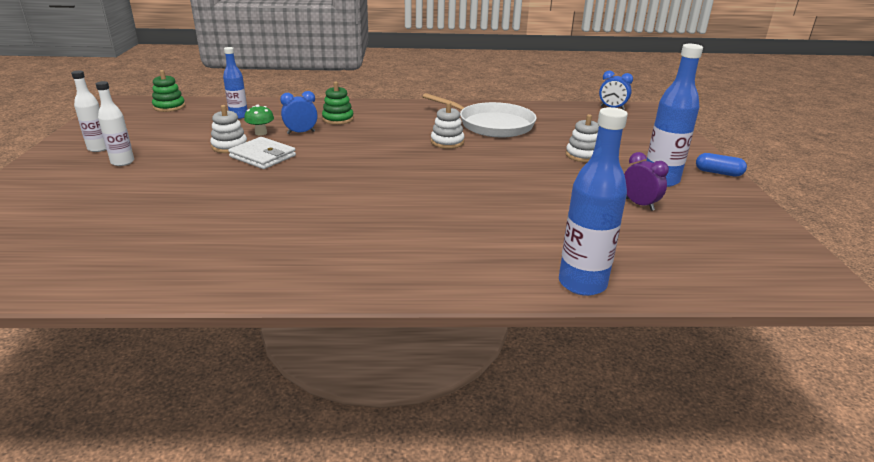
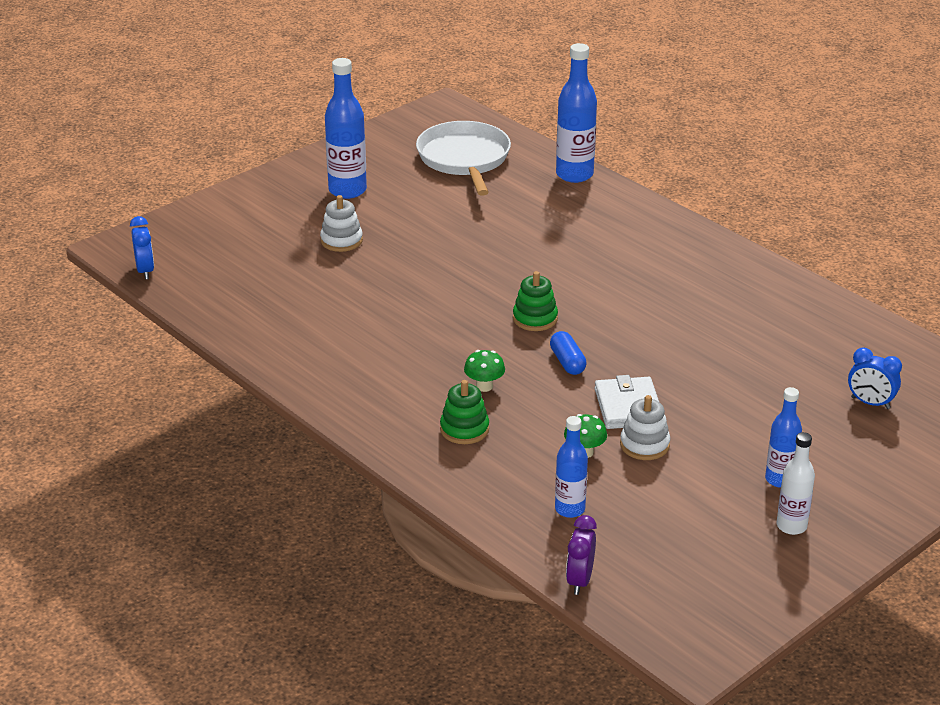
camera: 130 degrees left, 5 degrees up
(122, 162) = (779, 479): white bottle -> blue bottle
(169, 107) = (636, 594): green stacking toy -> green stacking toy (535, 318)
(301, 132) = (540, 427): blue clock -> blue clock (870, 403)
(359, 134) = (484, 386): none -> green mushroom
(447, 142) = (421, 323): white stacking toy -> none
(492, 125) = (324, 321): white pan -> white pan (464, 159)
(639, 204) = (417, 187): purple clock -> purple clock (580, 580)
(718, 173) = (288, 171): blue capsule -> blue capsule (567, 362)

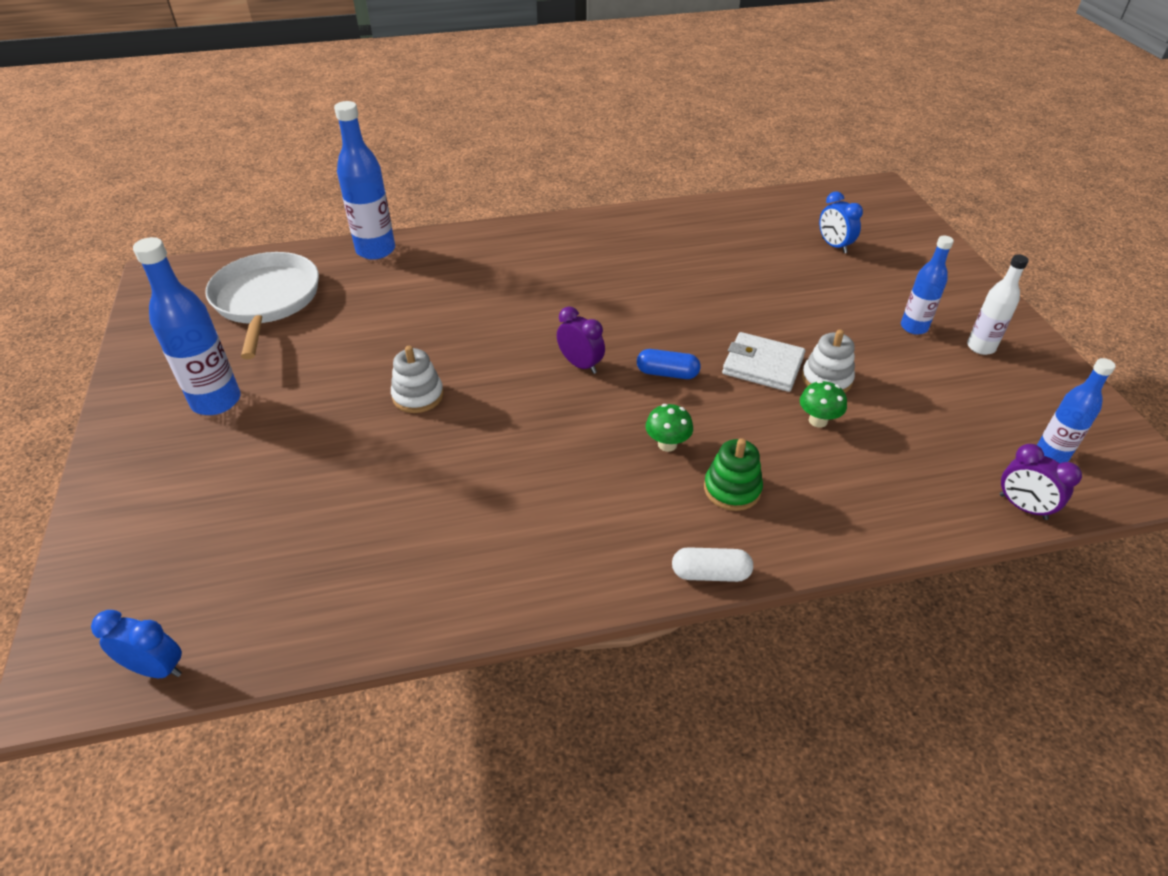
camera: 60 degrees left, 10 degrees up
(341, 240) = (305, 445): white stacking toy -> white stacking toy (418, 396)
(374, 441) = (710, 573): none -> white capsule
(464, 159) = (266, 300): white pan -> white pan turned 60 degrees clockwise
(535, 318) = (580, 365): green stacking toy -> purple clock
(570, 509) = (905, 467): blue bottle -> blue bottle (1051, 454)
(870, 403) = (834, 246): blue clock -> blue clock turned 90 degrees clockwise

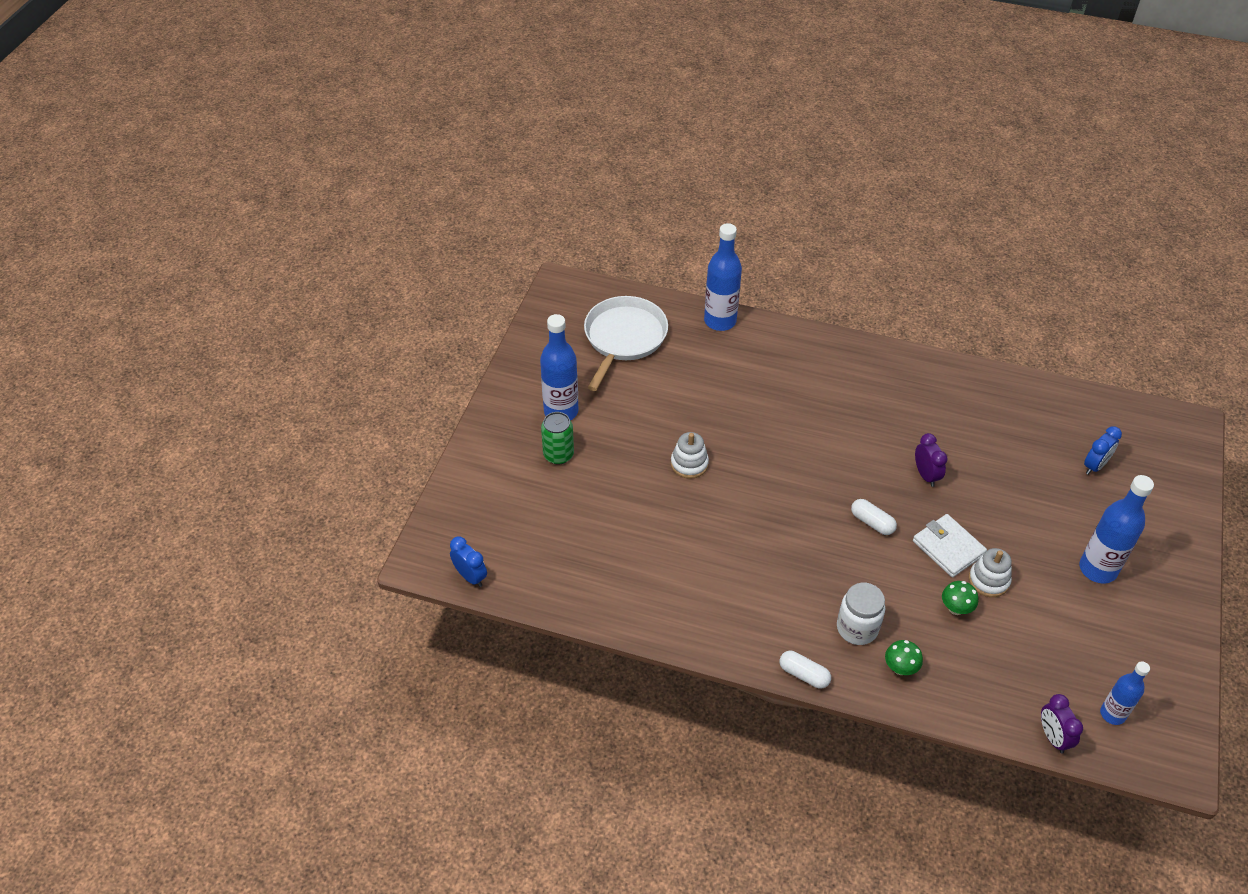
camera: 30 degrees right, 5 degrees up
(234, 451) = (558, 455): none -> green can
(580, 365) = (814, 488): purple clock -> purple clock (925, 475)
(667, 373) = (872, 522): blue capsule -> white capsule
(667, 444) = (835, 576): green mushroom -> green mushroom (900, 668)
(732, 489) = (857, 628): green stacking toy -> white jar
(834, 246) = (1094, 466): blue clock -> blue clock turned 135 degrees counterclockwise
(914, 327) = (1097, 569): blue bottle -> blue bottle, size x1.62
(981, 347) = (1139, 610): white bottle -> none

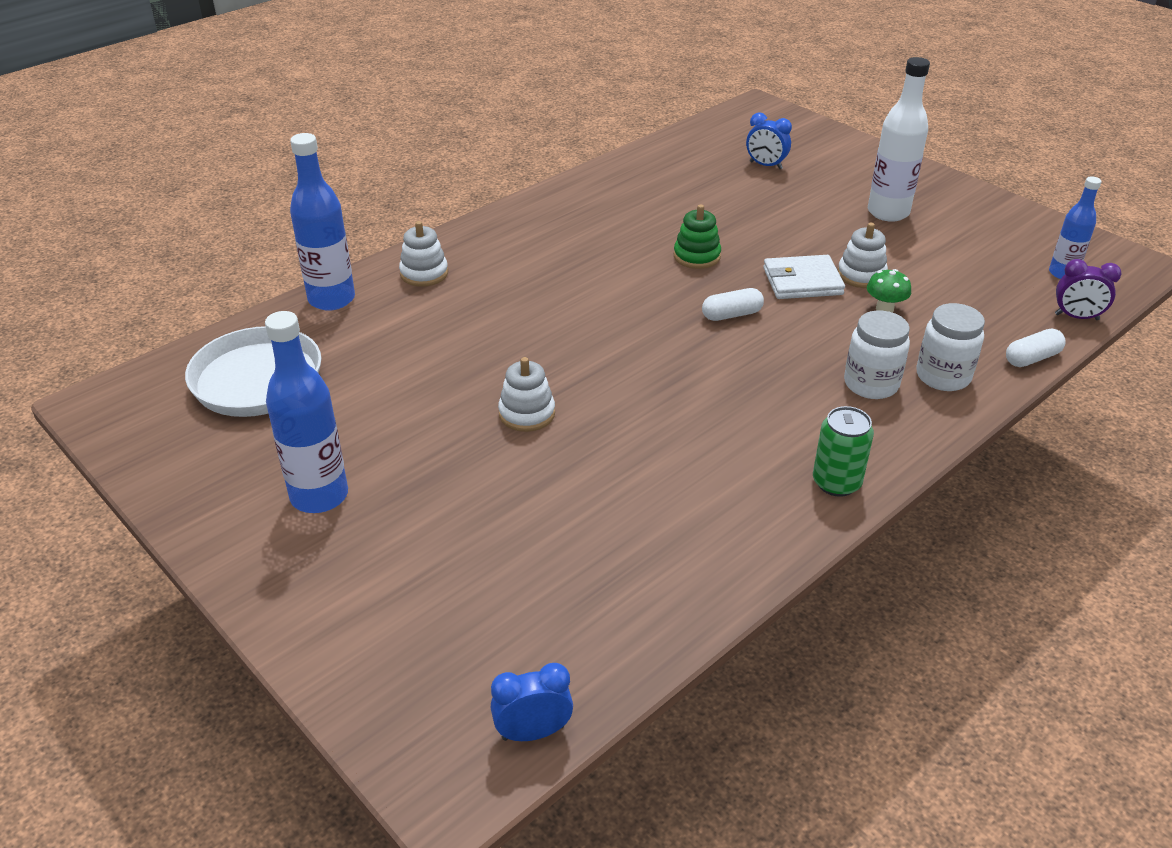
camera: 60 degrees left, 10 degrees down
(558, 455) = (393, 530): green can -> green can (836, 482)
(781, 347) = (424, 273): none -> white stacking toy
(804, 674) = (915, 451): white capsule -> white capsule (1032, 358)
(900, 668) = (943, 376): green mushroom -> white jar
(925, 475) = (697, 256): purple clock -> green stacking toy
(1094, 466) = (766, 165): blue clock -> blue clock turned 135 degrees clockwise
(1097, 569) = (888, 212): blue bottle -> white bottle

